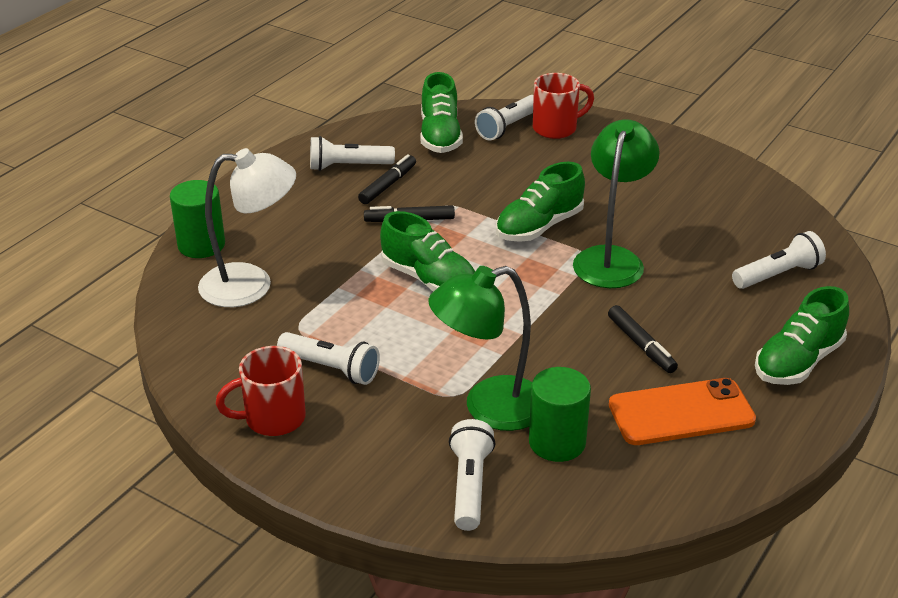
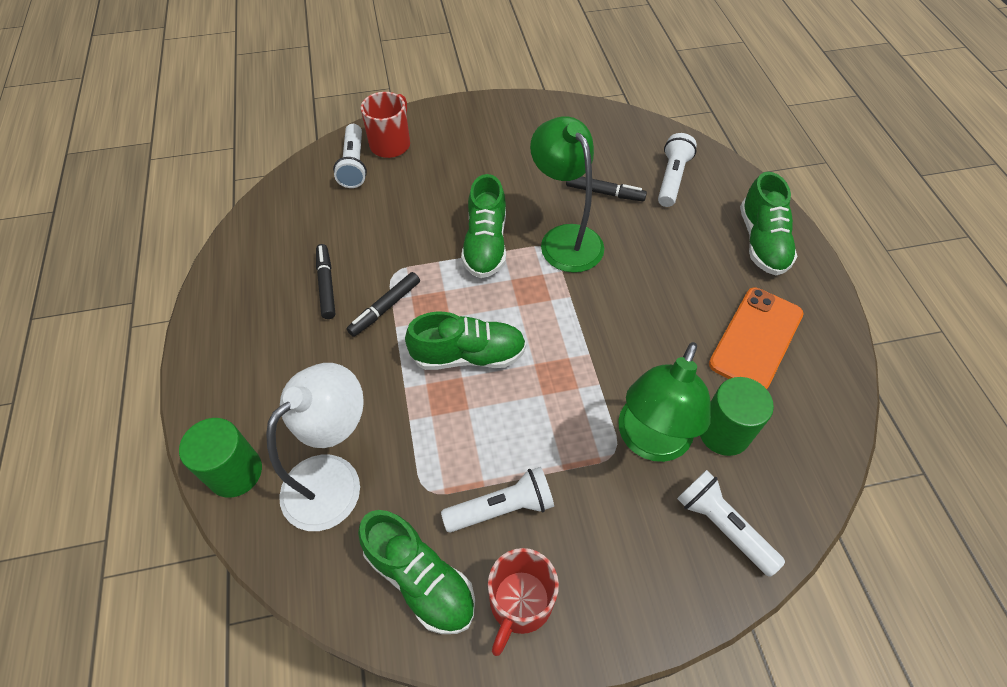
camera: 45 degrees left, 20 degrees up
(348, 166) = (270, 288): white flashlight -> none
(440, 136) = (311, 207): green shoe -> green shoe (420, 579)
(641, 345) = (669, 301): black marker -> black marker (604, 193)

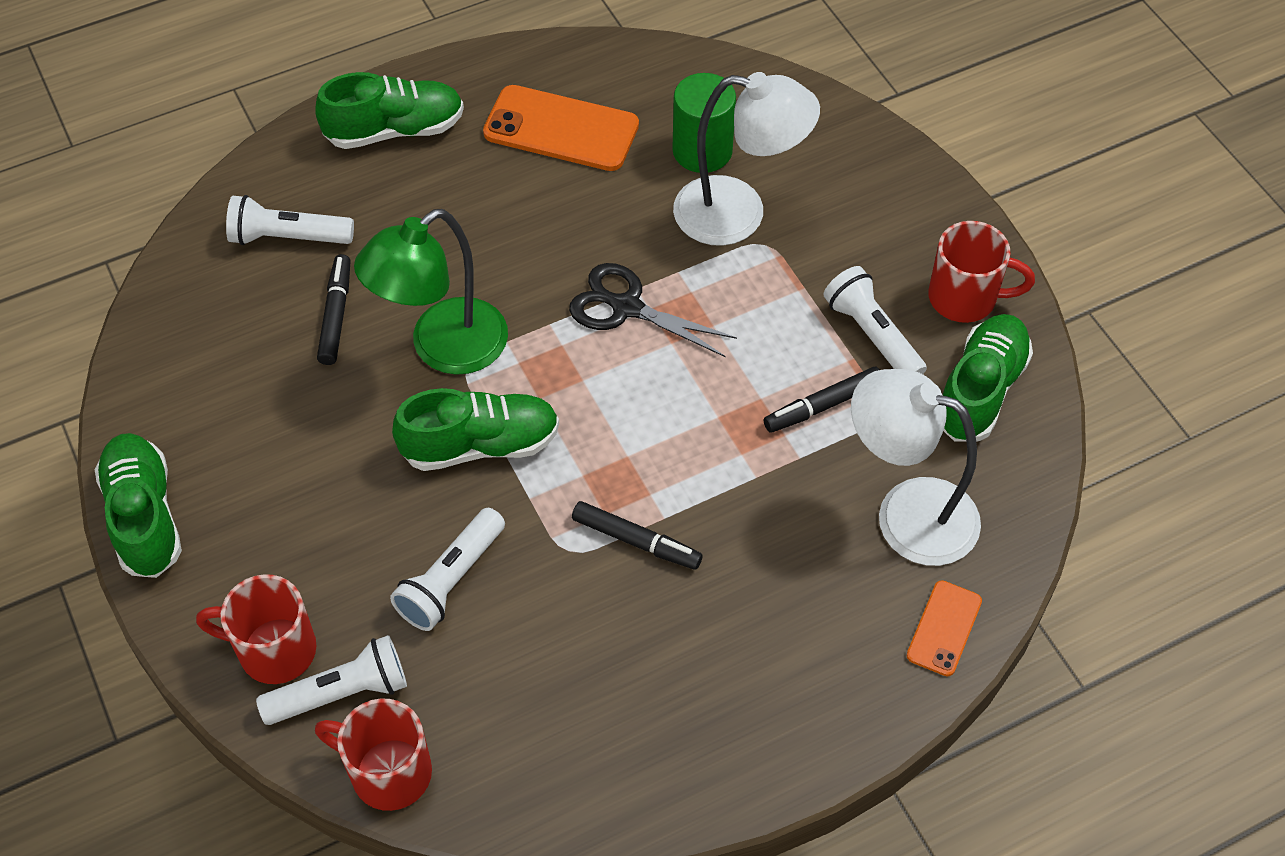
camera: 105 degrees left, 0 degrees up
(235, 472) = (944, 628): green cylinder -> orange phone
(301, 176) = (388, 772): none -> red mug
(326, 285) = (617, 635): black marker -> black marker (822, 405)
(468, 355) = (682, 418): green shoe -> green shoe (144, 516)
(573, 343) = (627, 307): none -> black scissors
(649, 441) = (738, 214): green lamp -> white lamp
(722, 526) = (813, 144): white flashlight -> white flashlight (451, 580)

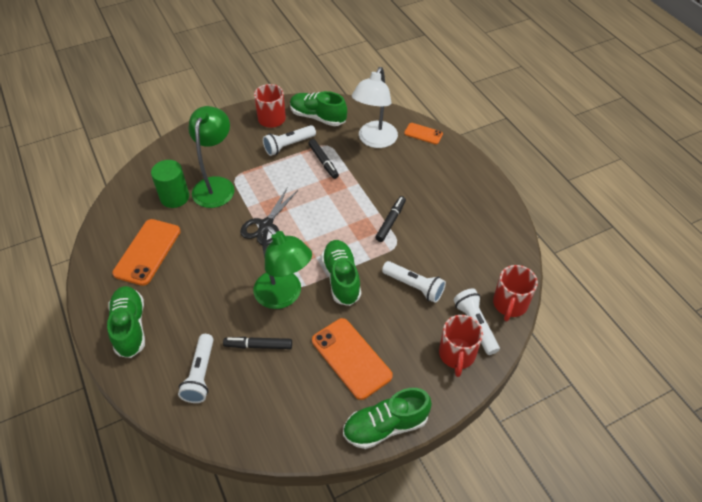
camera: 90 degrees left, 5 degrees down
(291, 462) = (351, 358): none -> orange phone
(738, 214) = (216, 185): white lamp -> green lamp

